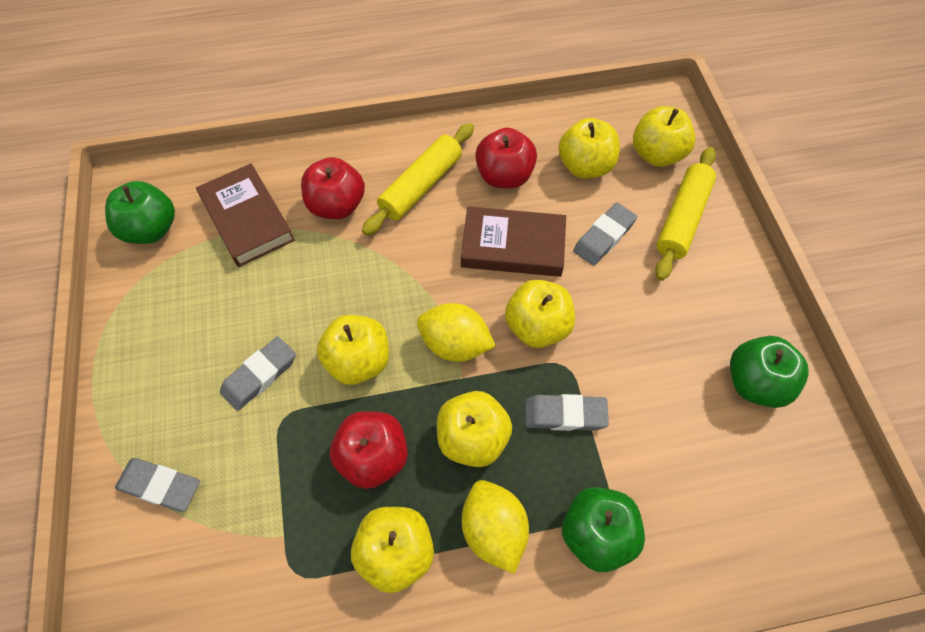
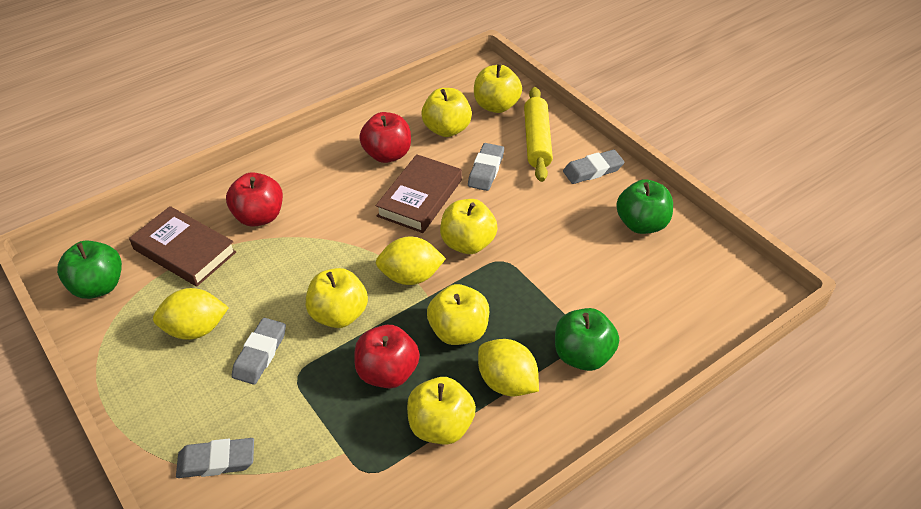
camera: 25 degrees left, 15 degrees down
(214, 318) = (195, 329): none -> yellow lemon
(421, 186) = (323, 181): yellow rolling pin -> none
(513, 246) = (420, 198): brown book -> brown book turned 45 degrees counterclockwise
(565, 414) = (519, 291): grey eraser -> grey eraser (592, 170)

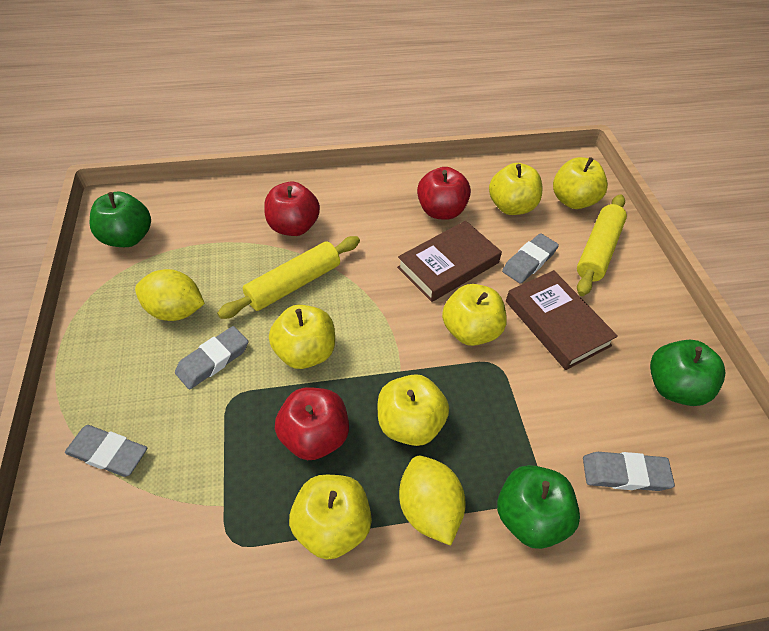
camera: 25 degrees right, 5 degrees up
(184, 251) = (214, 233): brown book -> brown book (556, 323)
(292, 265) = (294, 284): none -> yellow rolling pin
(410, 276) = (395, 342): yellow lemon -> none
(592, 170) = (644, 304): grey eraser -> grey eraser (624, 473)

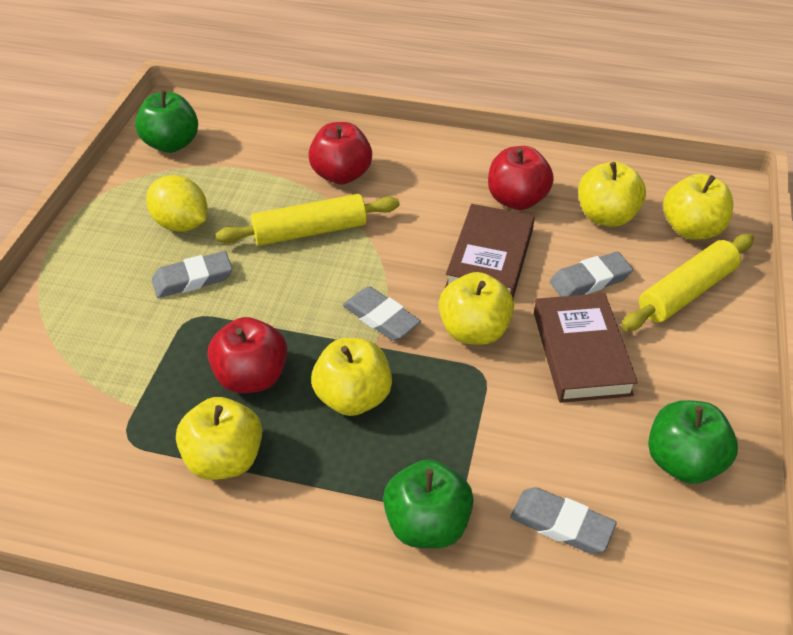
camera: 25 degrees right, 5 degrees down
(108, 453) = (60, 329): grey eraser -> grey eraser (381, 318)
(305, 352) = (285, 299): yellow apple -> none
(429, 508) = (326, 479): yellow lemon -> none
(448, 265) = (490, 258): brown book -> brown book turned 60 degrees counterclockwise

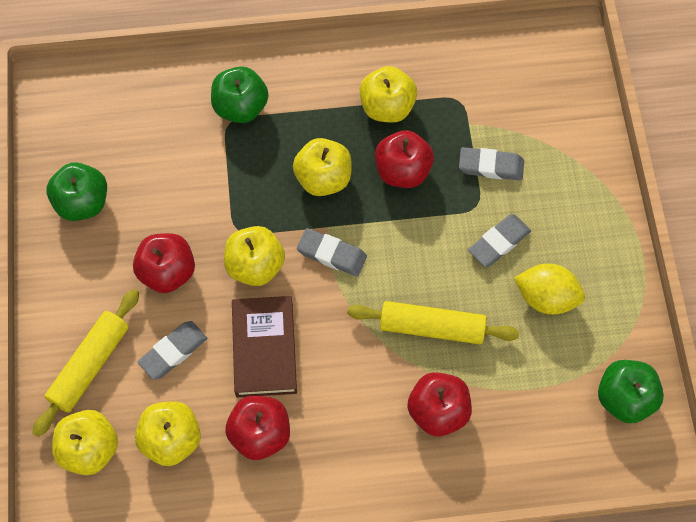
camera: 160 degrees right, 20 degrees up
(310, 231) = (431, 327): yellow rolling pin -> yellow rolling pin turned 45 degrees clockwise
(561, 524) = (157, 134): grey eraser -> grey eraser (491, 166)
(581, 353) = (167, 272): brown book -> red apple

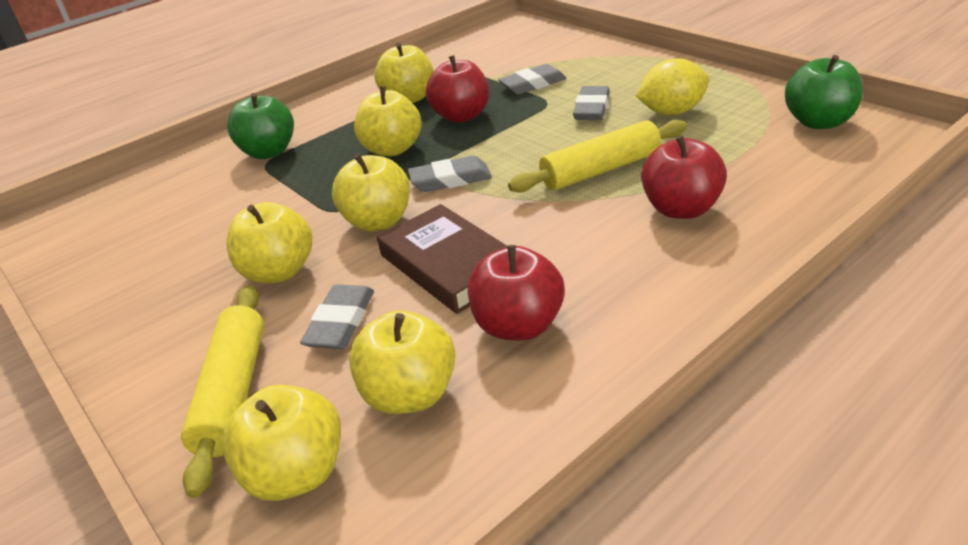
camera: 30 degrees left, 30 degrees down
(82, 203) = (129, 276): green apple -> none
(167, 272) = (279, 272): red apple -> yellow apple

